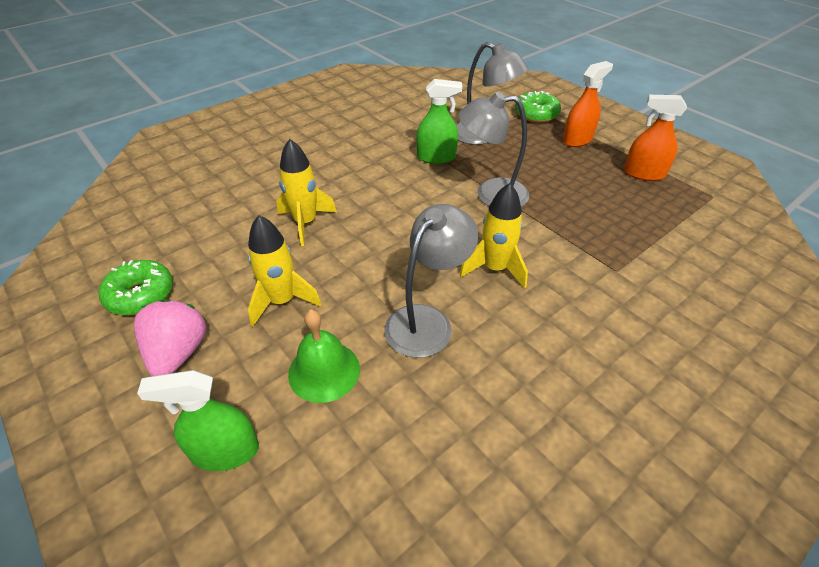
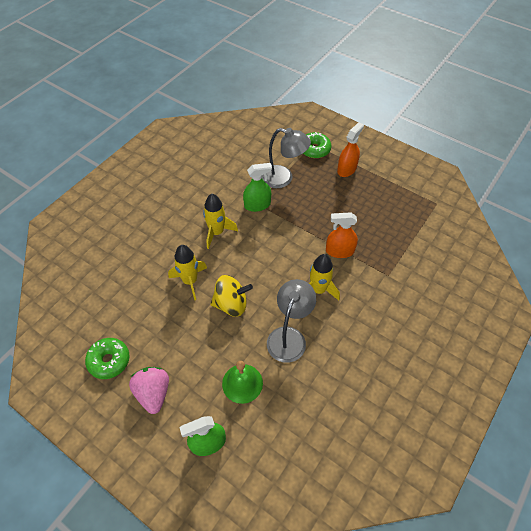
camera: 15 degrees left, 10 degrees up
(282, 301) = (199, 343): yellow rocket -> yellow rocket (217, 232)
(352, 261) = (231, 304): none -> yellow spinning top
(490, 194) = (301, 231): grey lamp -> none
(643, 173) = (393, 192): orange spray bottle -> orange spray bottle (339, 251)

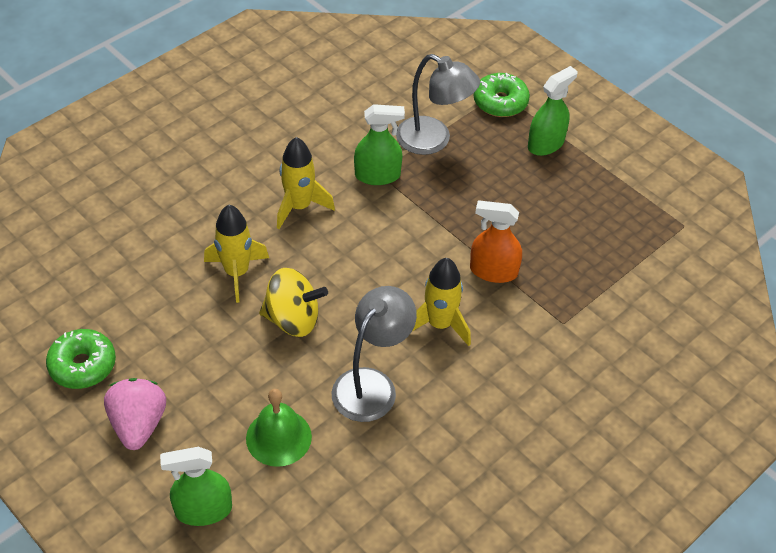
camera: 10 degrees right, 5 degrees down
(346, 169) = (546, 144): orange spray bottle -> green spray bottle

